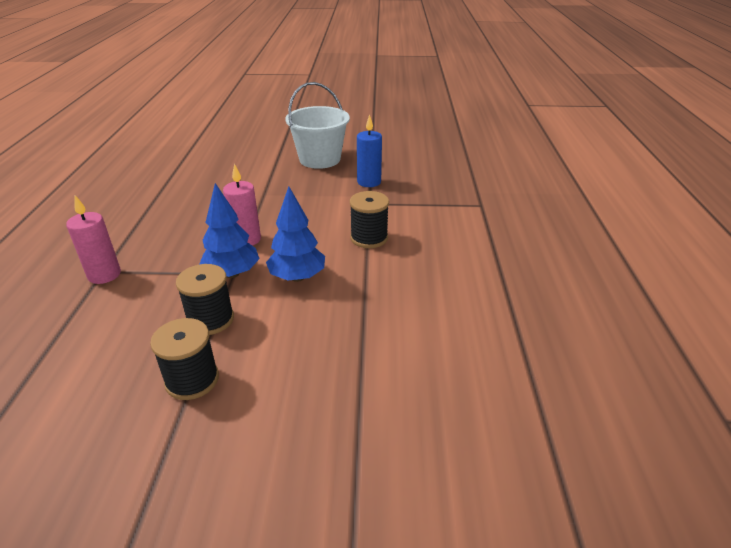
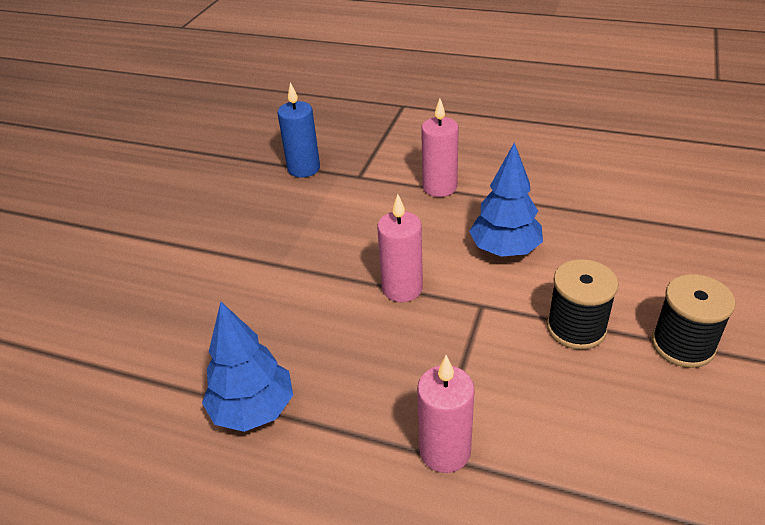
camera: 70 degrees left, 5 degrees up
(232, 273) = (481, 305): blue tree -> blue tree (253, 409)
(320, 159) = (205, 201): white bucket -> none
(369, 238) = (439, 187): black spool -> pink candle

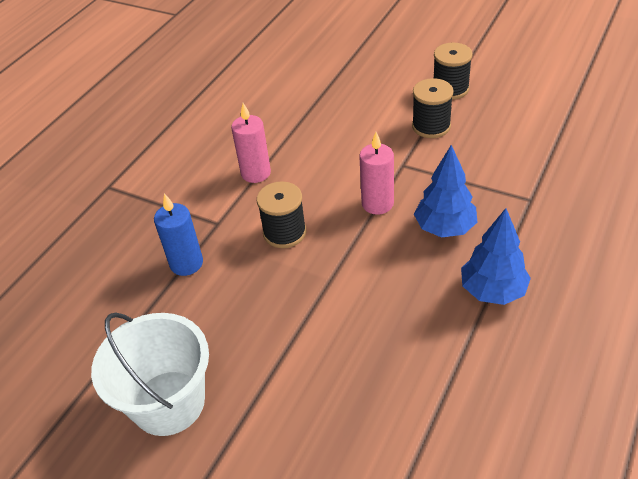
camera: 80 degrees left, 5 degrees up
(149, 191) = (168, 402): none -> white bucket
(348, 222) = (284, 232): none -> black spool
(445, 451) = (528, 194): pink candle -> none
(504, 250) = (346, 147): blue tree -> blue tree (444, 228)

